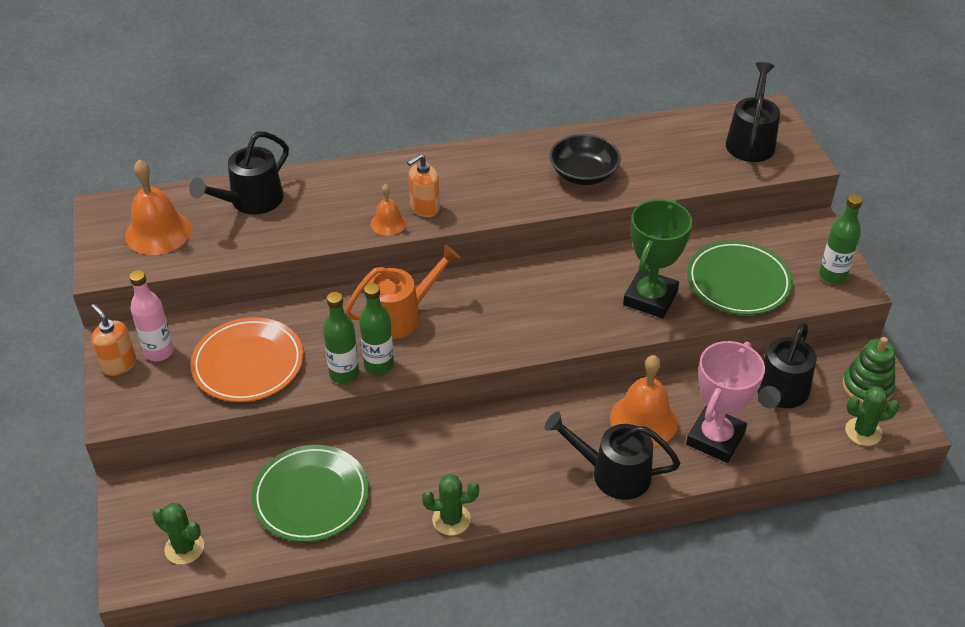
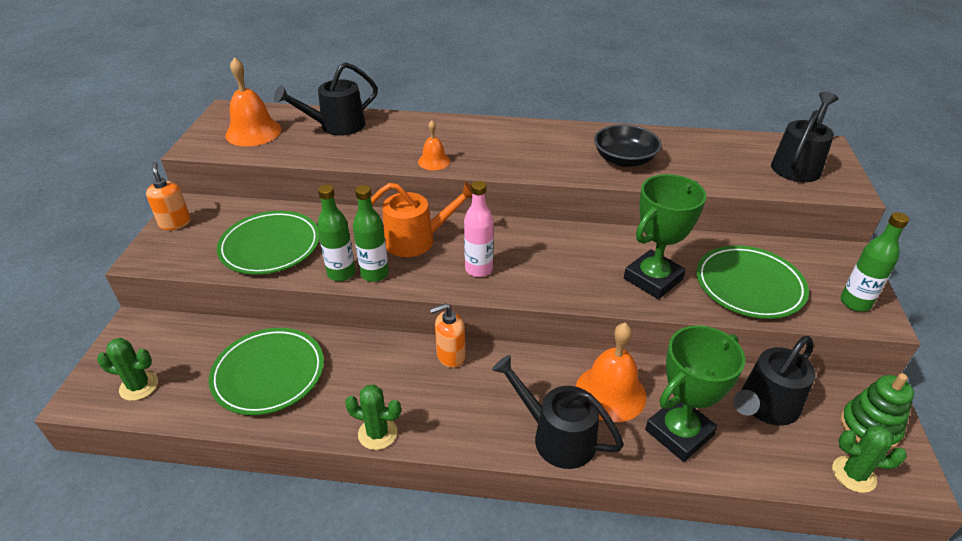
camera: 20 degrees right, 5 degrees down
(159, 352) = (211, 221): pink bottle -> pink bottle (478, 269)
(184, 548) = (139, 386): green cactus -> green cactus turned 45 degrees counterclockwise
(248, 364) = (270, 246): orange plate -> green plate
(424, 208) = (470, 157): orange soap dispenser -> orange soap dispenser (450, 356)
(715, 438) = (679, 433): pink trophy -> green trophy

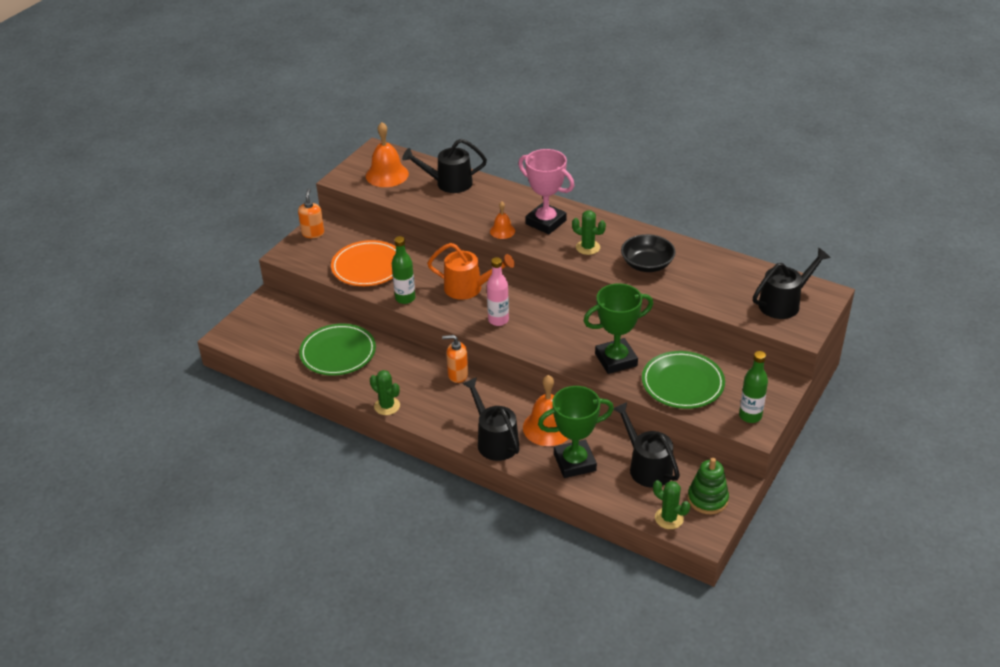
camera: 25 degrees right, 0 degrees up
(139, 386) = (259, 338): green cactus -> green cactus (588, 247)
(270, 246) = (368, 267): green plate -> orange plate
(374, 274) = (426, 304): green bottle -> none
(478, 142) = (546, 222): none -> pink trophy
(765, 406) = (646, 466): black watering can -> black watering can turned 75 degrees clockwise

